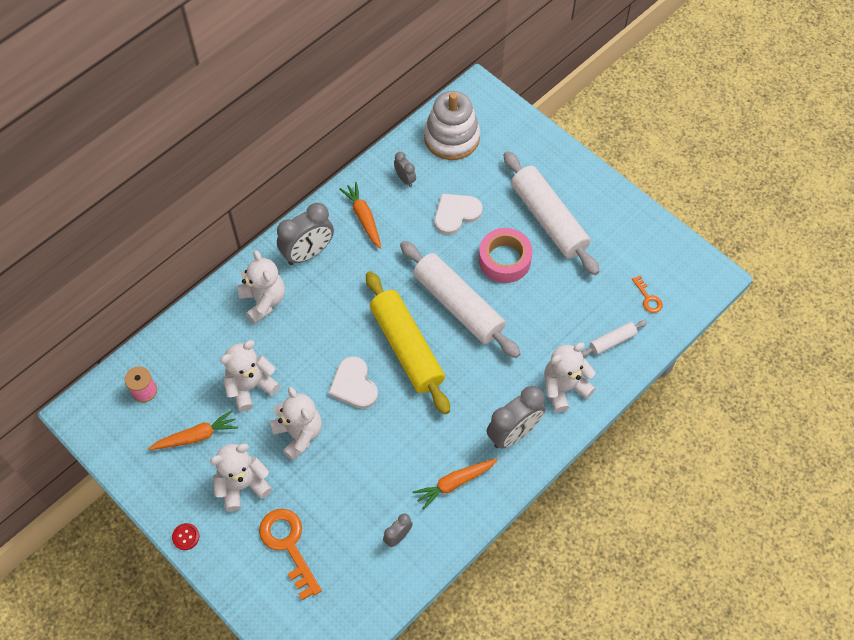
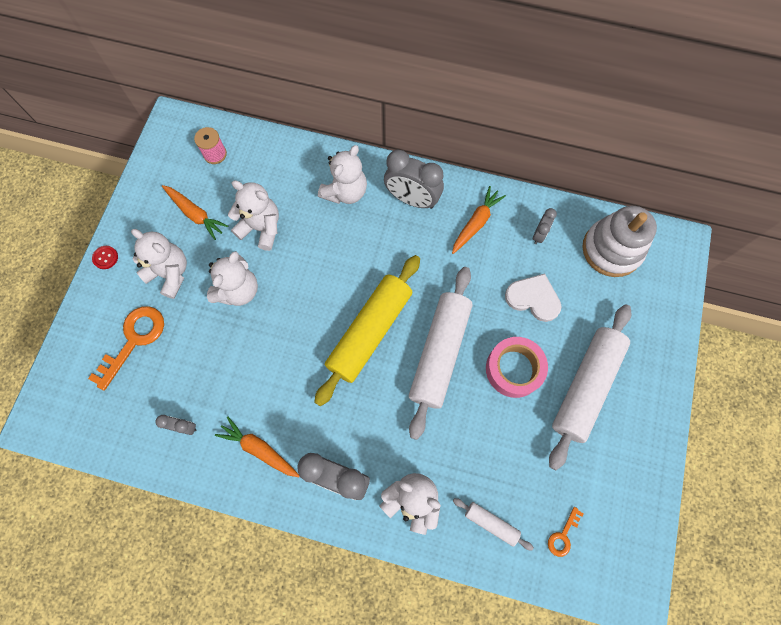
camera: 60 degrees right, 10 degrees up
(354, 385) = (308, 308): white heart -> none

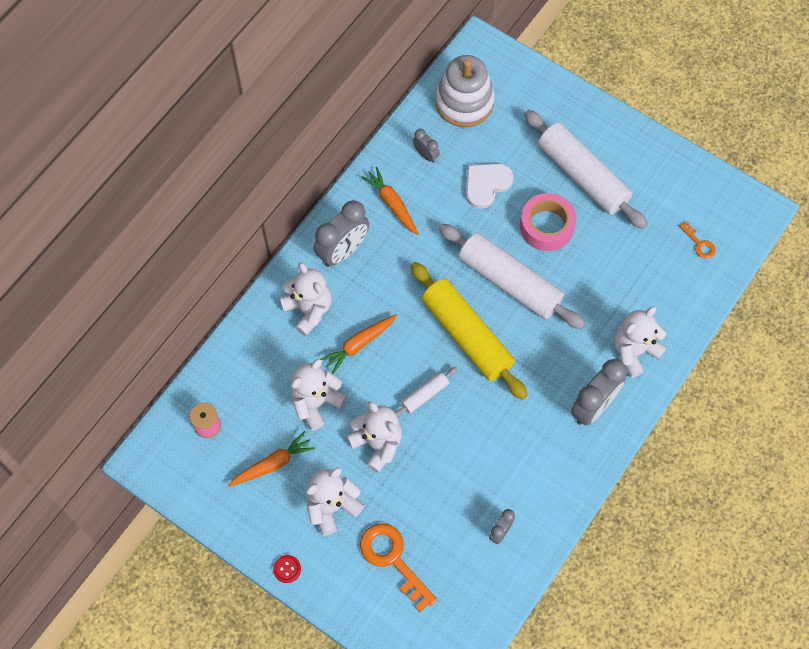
camera: 70 degrees left, 5 degrees down
(259, 449) = (545, 468): orange carrot -> orange carrot (359, 344)
(491, 523) = (672, 295): white rolling pin -> white rolling pin (425, 395)

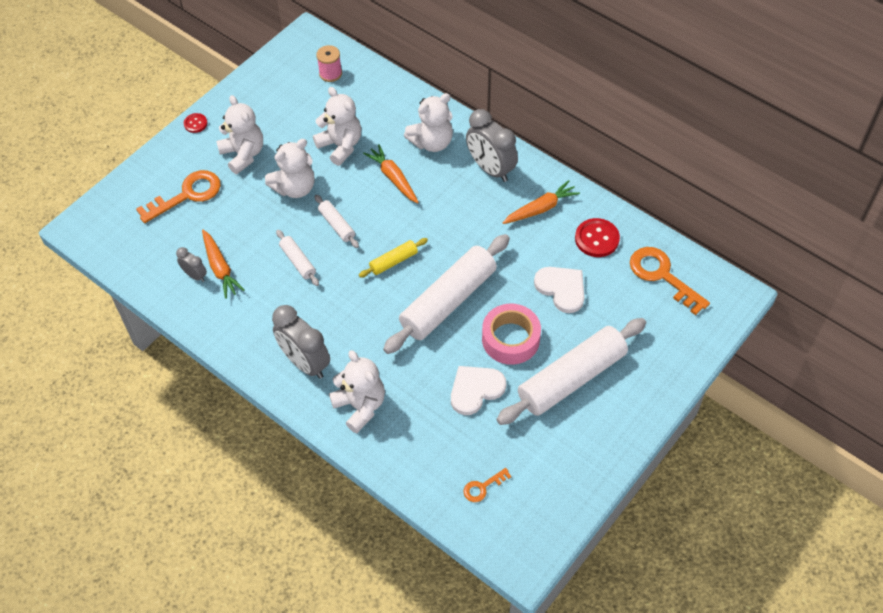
camera: 95 degrees right, 10 degrees down
(273, 464) = (289, 115): orange carrot -> orange carrot (220, 268)
(426, 155) = (597, 239): grey clock -> red button
(464, 102) = (662, 276): white stacking toy -> orange key
(466, 335) = (393, 261): yellow rolling pin -> yellow rolling pin, size x0.45
(474, 428) = (298, 261): none -> white rolling pin
(604, 253) = (475, 390): none -> white heart

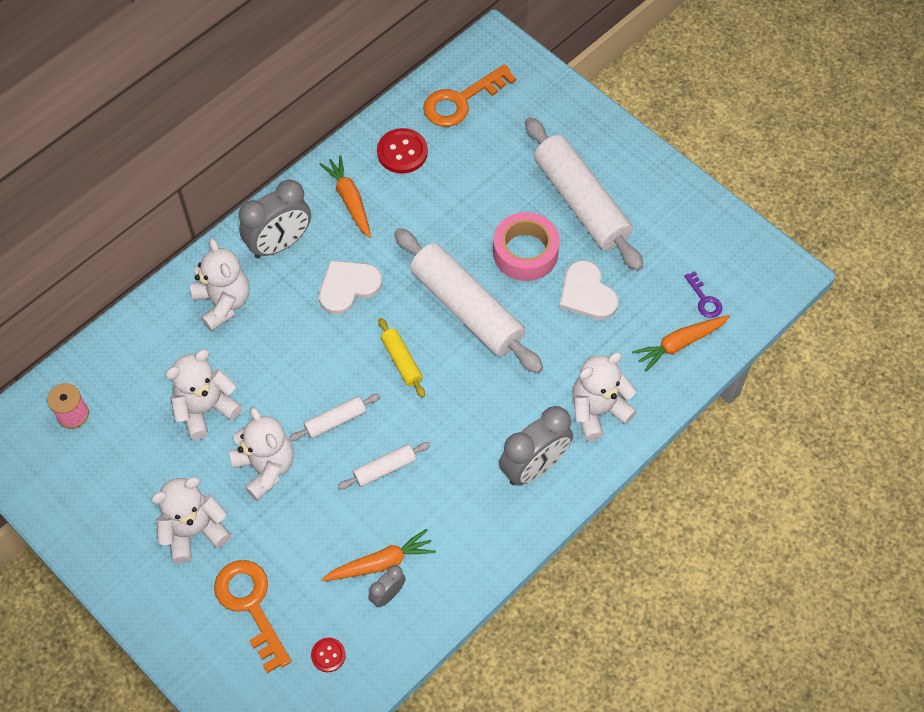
camera: 85 degrees left, 5 degrees up
(195, 123) = (122, 595): red button -> red button (328, 655)
(393, 178) = (272, 351): orange carrot -> orange carrot (679, 344)
(482, 487) = (704, 300): orange key -> purple key
(561, 289) = (465, 195): white heart -> white heart (348, 287)

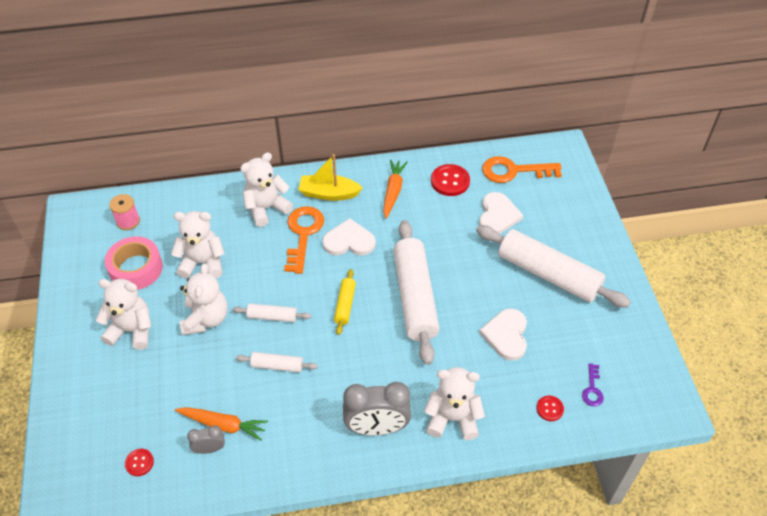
camera: 35 degrees right, 10 degrees down
(223, 303) = (266, 208): white teddy bear -> white teddy bear turned 135 degrees counterclockwise
(251, 605) = (123, 398): orange key -> orange key (303, 234)
(280, 244) = (329, 193): grey clock -> yellow boat
(482, 164) = (498, 215): none -> white heart
(525, 252) = (483, 284): pink tape -> pink tape (136, 268)
(581, 202) = (548, 274): white rolling pin -> white rolling pin turned 60 degrees counterclockwise
(679, 344) = (549, 409): orange carrot -> red button

